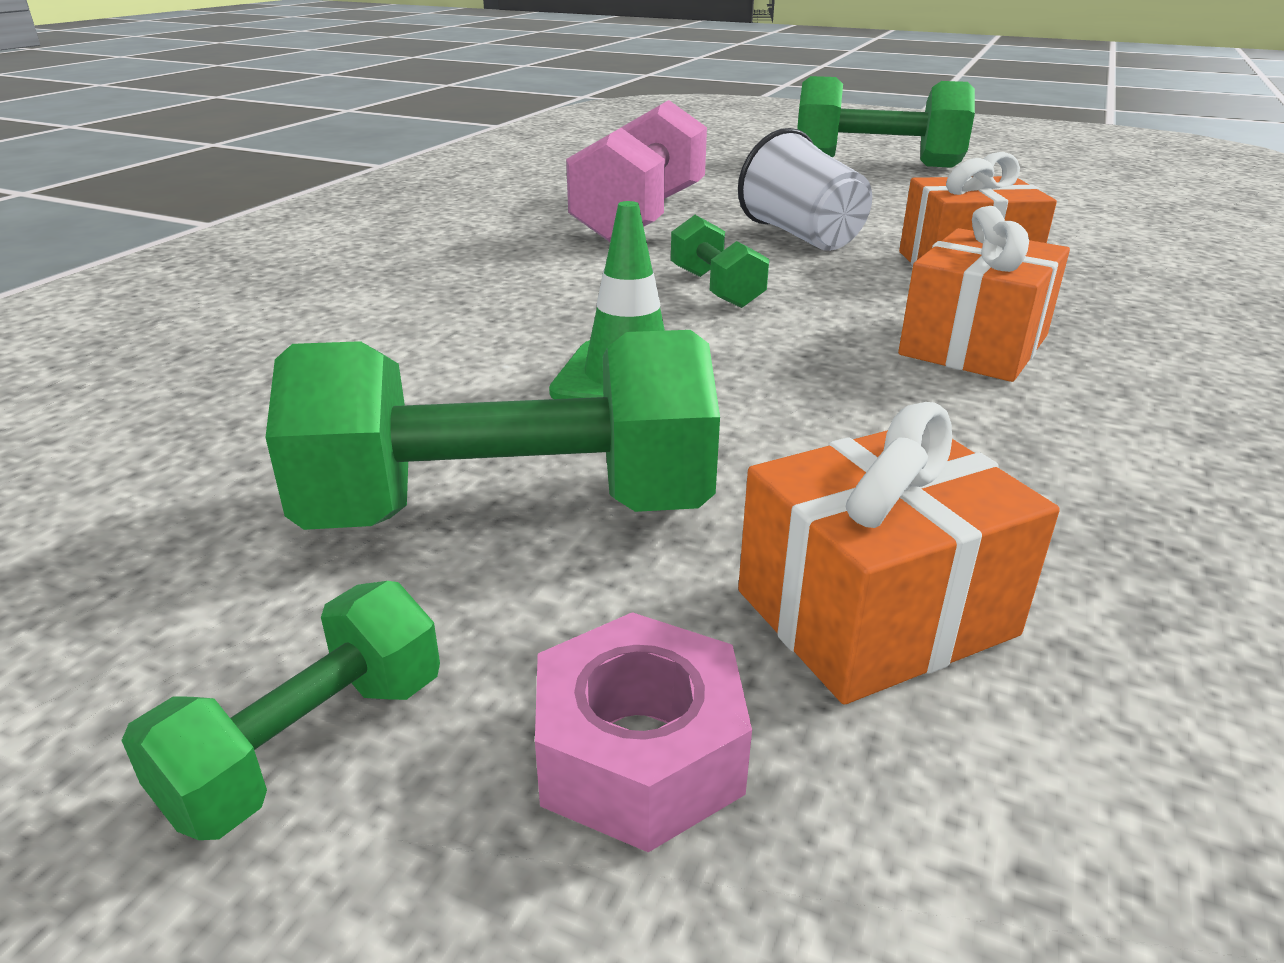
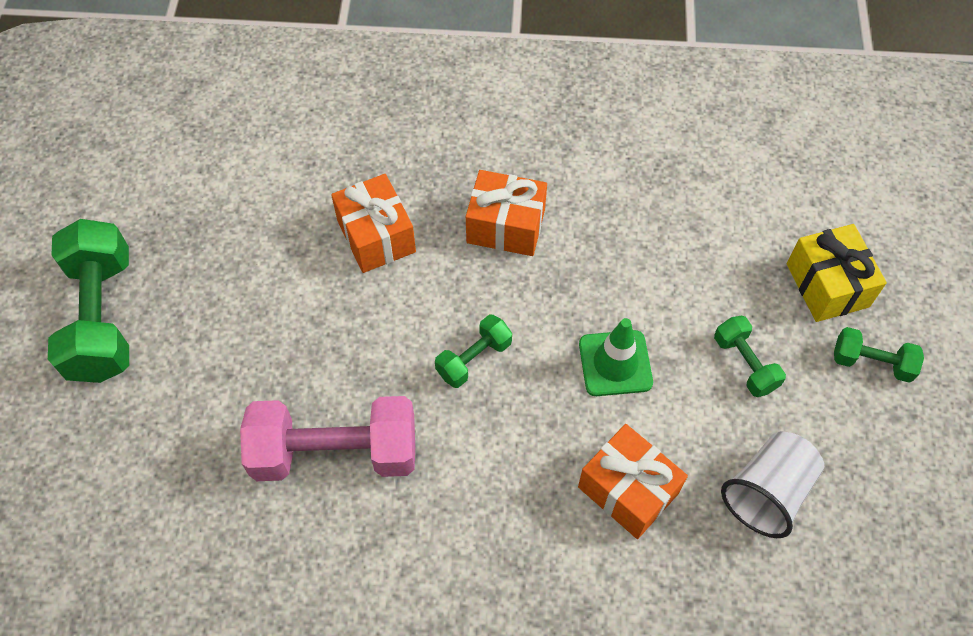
camera: 110 degrees left, 30 degrees up
(510, 511) = (745, 364): green dumbbell -> green dumbbell, size x0.51
(638, 753) = (827, 285): pink nut -> yellow gift
(802, 236) = (348, 333): white cup -> white cup (767, 492)
(875, 613) = (739, 241): orange gift -> orange gift (628, 490)

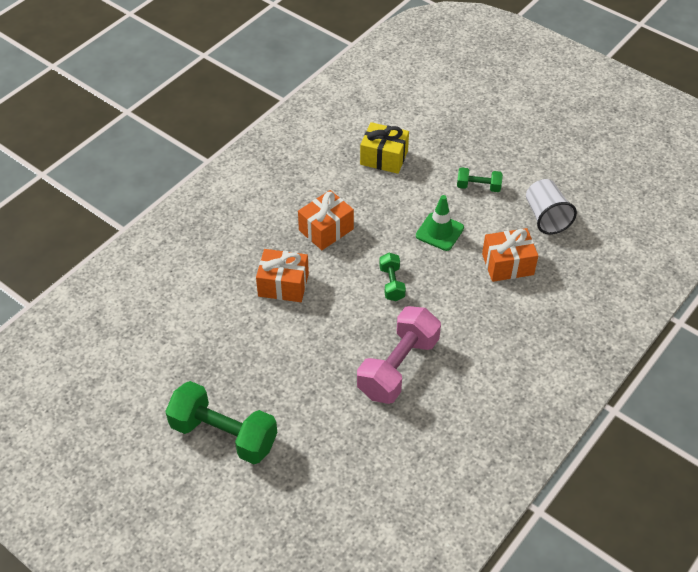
camera: 55 degrees left, 10 degrees down
(827, 285) = (463, 135): yellow gift -> yellow gift (384, 158)
(871, 362) = (513, 145): green dumbbell -> none

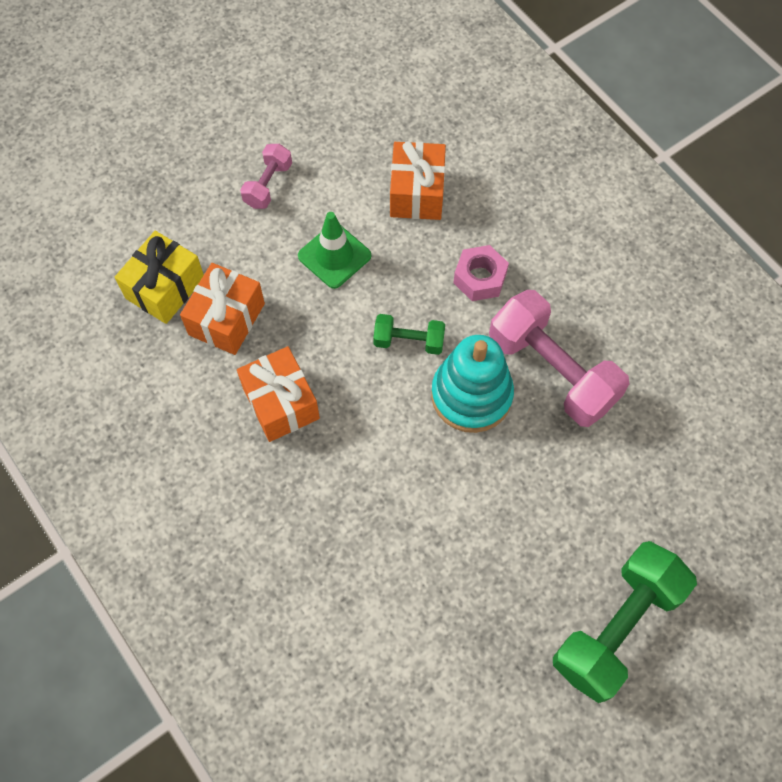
camera: 75 degrees left, 15 degrees up
(283, 285) = (369, 487): orange gift -> orange gift (226, 319)
(364, 325) = (471, 395): none -> turquoise stacking toy
(455, 312) = (480, 278): none -> pink nut
(478, 187) = (268, 185): green dumbbell -> pink dumbbell
(546, 217) = (350, 124): white cup -> none

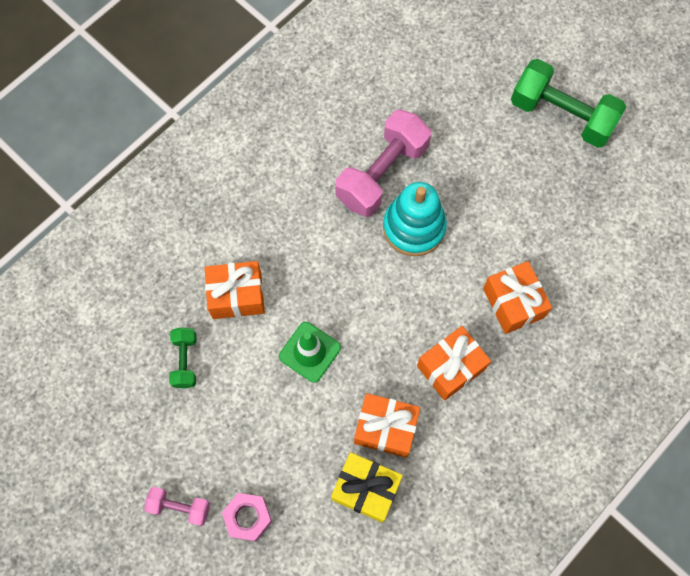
camera: 100 degrees left, 5 degrees up
(268, 185) = (246, 423): pink dumbbell -> pink dumbbell (179, 507)
(347, 494) = (513, 303): none -> orange gift
(409, 341) = (377, 280): green dumbbell -> green dumbbell (185, 361)
(480, 278) = (311, 235): pink nut -> pink nut (248, 517)

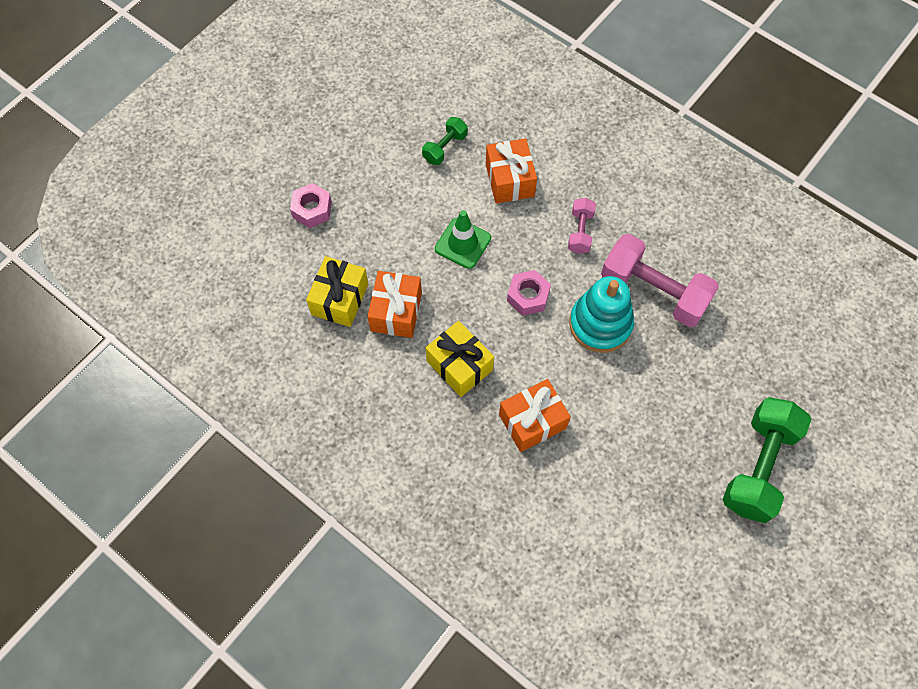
camera: 85 degrees right, 5 degrees down
(179, 507) = (319, 159): pink dumbbell -> pink dumbbell (580, 232)
(185, 361) = (445, 148): green dumbbell -> green dumbbell turned 45 degrees counterclockwise
(378, 292) = (528, 296): none -> pink nut
(451, 367) = (459, 365): orange gift -> yellow gift

